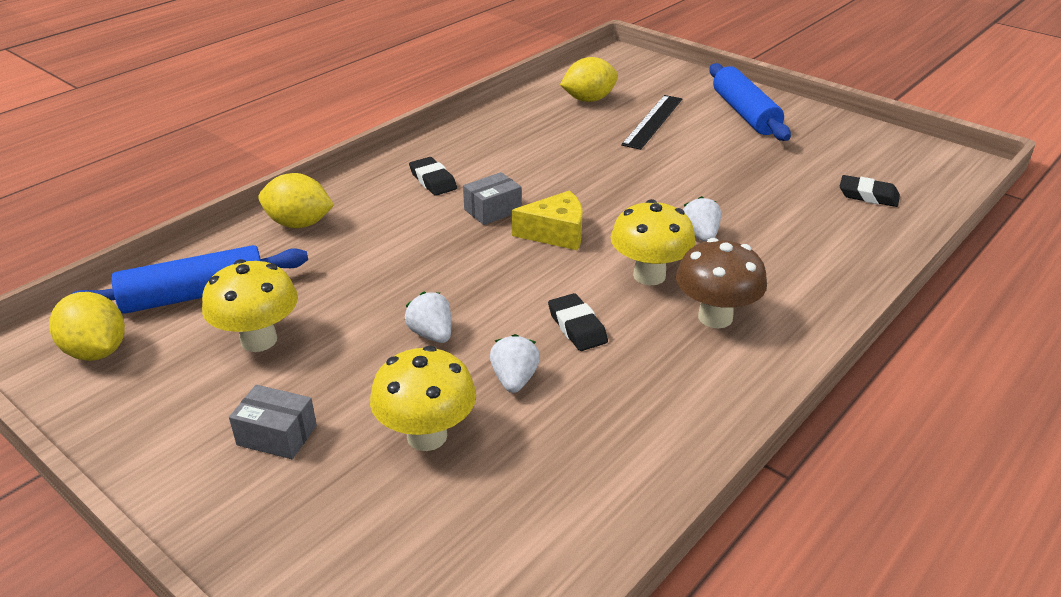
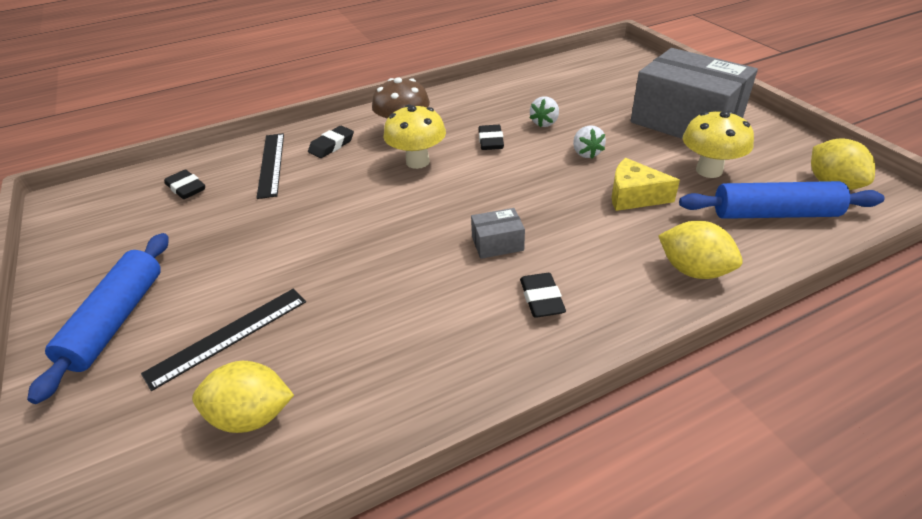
camera: 155 degrees left, 5 degrees up
(277, 435) = (685, 121): grey box -> grey box, size x2.47
(427, 436) = (602, 109): yellow mushroom -> none
(556, 233) = (457, 208): yellow cheese -> yellow cheese (634, 196)
(700, 235) = (351, 182): white strawberry -> none
(786, 275) = (332, 145): none -> black eraser
(822, 237) = (271, 164): none -> black ruler

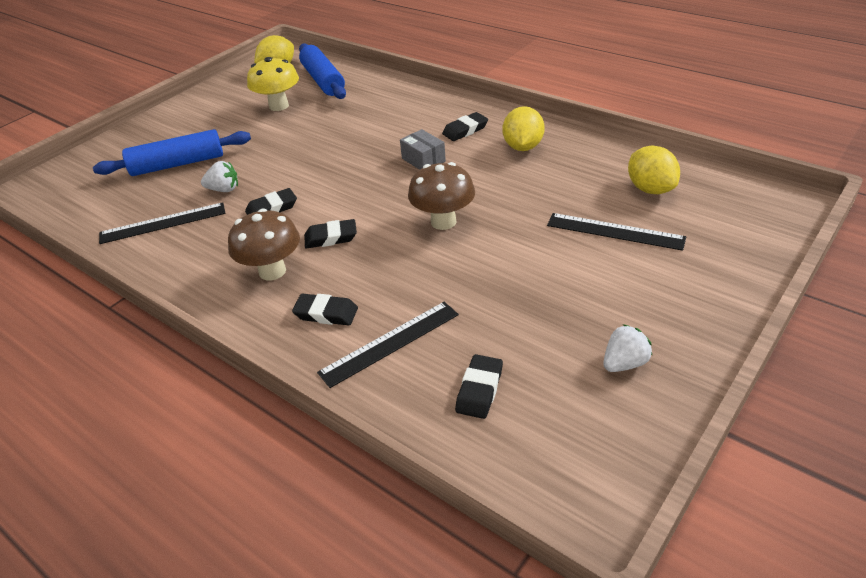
camera: 115 degrees left, 0 degrees up
(116, 320) = (666, 299): blue rolling pin -> blue rolling pin (177, 164)
(374, 225) = (443, 222): none -> brown mushroom
(417, 162) = (331, 237): yellow mushroom -> black eraser
(516, 95) = (163, 223): none -> black ruler
(586, 153) = (274, 156): white strawberry -> white strawberry (624, 363)
(634, 196) = (329, 125): yellow cheese -> none
(685, 121) = (200, 126): grey box -> none
(693, 270) = (399, 94): yellow lemon -> yellow lemon (523, 147)

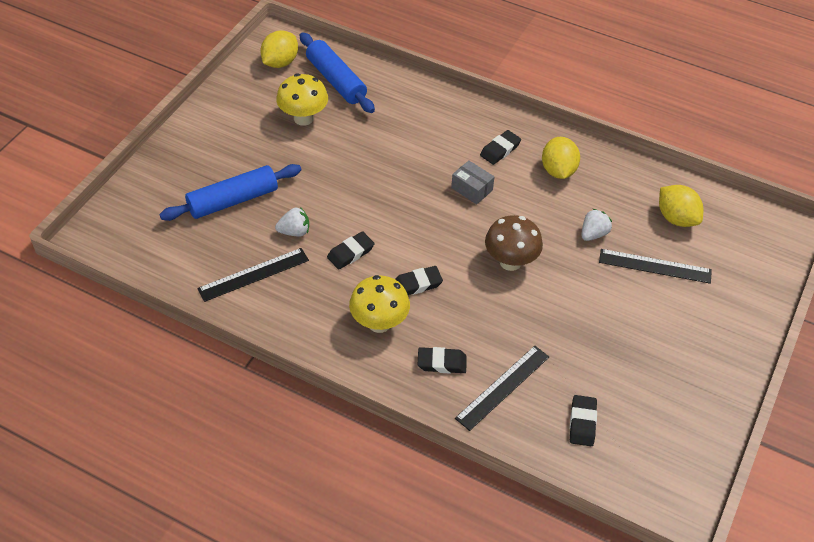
camera: 15 degrees left, 10 degrees up
(272, 271) = (379, 323): brown mushroom -> yellow mushroom
(624, 363) = (682, 391): white strawberry -> white strawberry (593, 234)

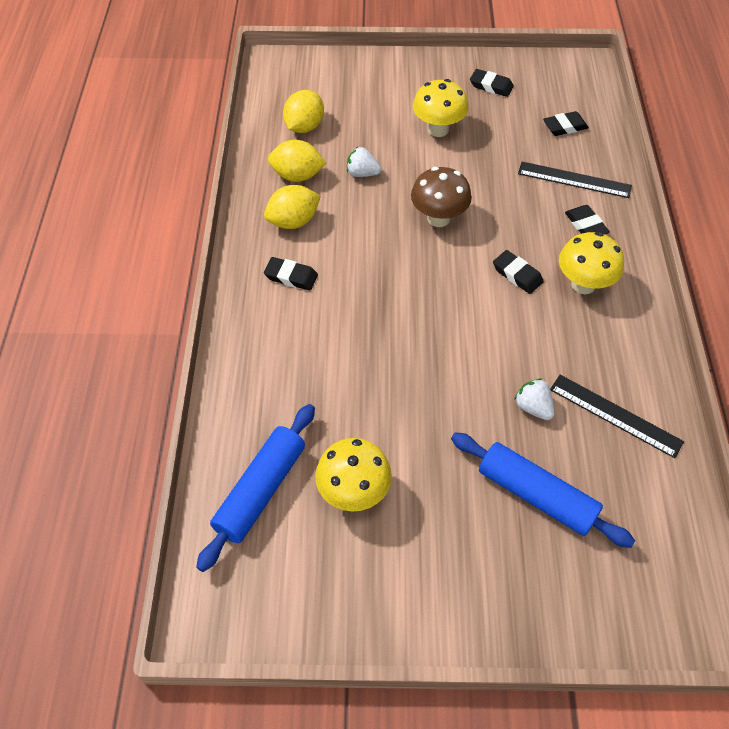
camera: 115 degrees left, 5 degrees up
(280, 62) = (259, 583): yellow lemon -> yellow lemon (297, 176)
(350, 253) = (522, 343): black eraser -> black eraser (491, 86)
(471, 189) = (364, 279): grey box -> none
(627, 313) = (438, 129): none -> yellow mushroom
(655, 266) = (372, 126): black ruler -> none

